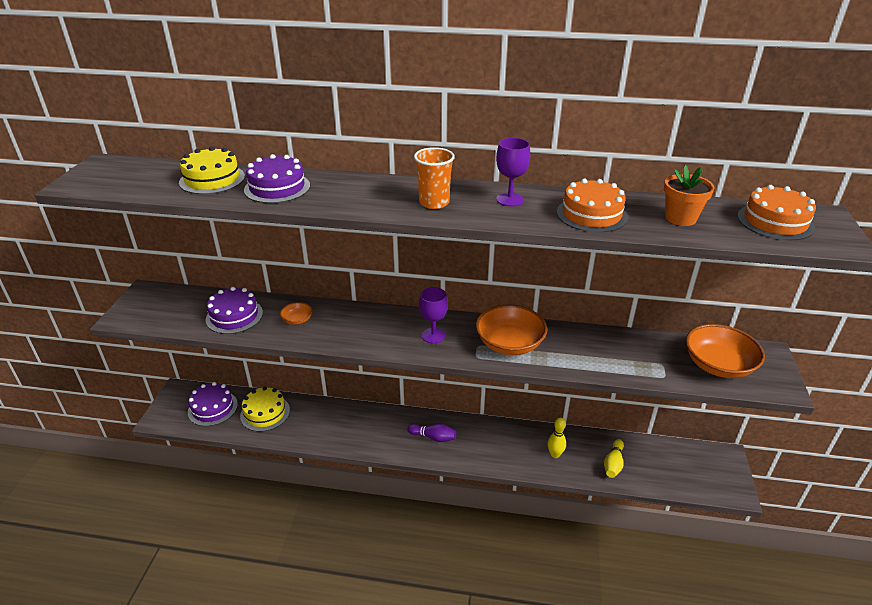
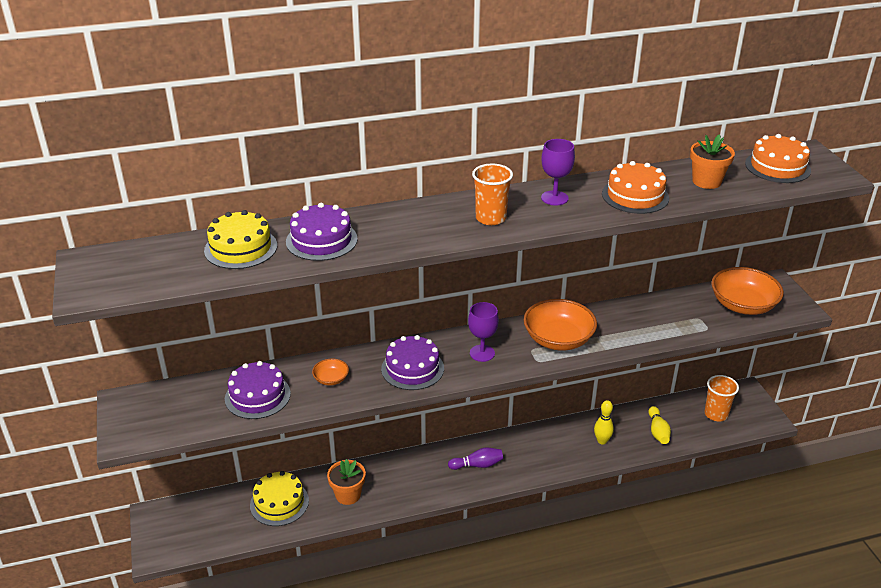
camera: 25 degrees left, 0 degrees up
(212, 408) = (213, 518): purple cake -> purple cake (412, 368)
(317, 425) = (348, 495): none -> orange flower pot
(681, 467) = (716, 414): none -> orange cup

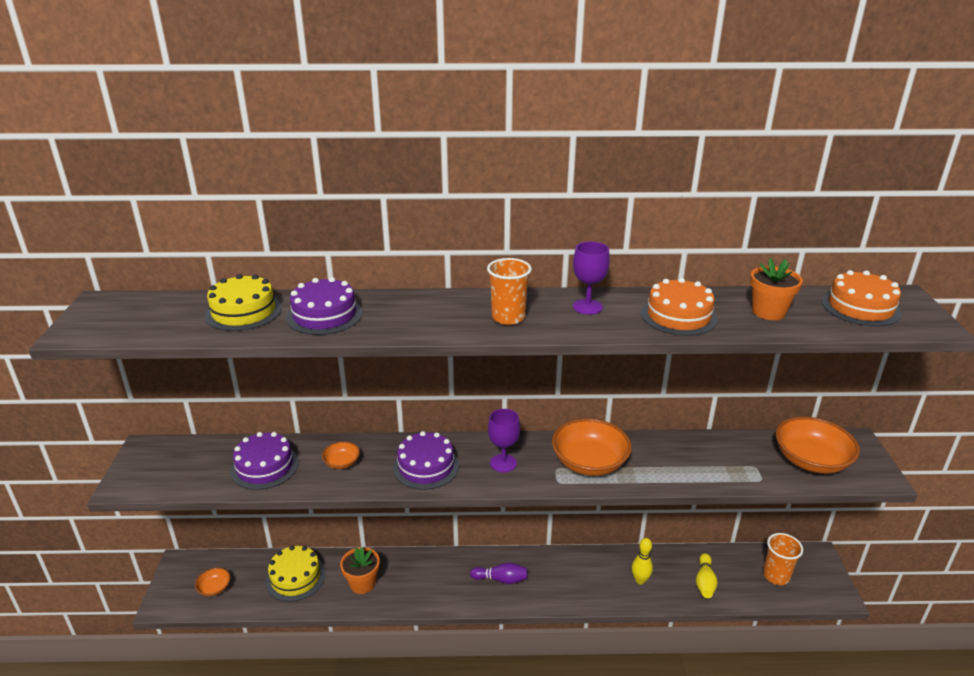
camera: 15 degrees right, 5 degrees down
(201, 529) = (214, 588): none -> orange bowl

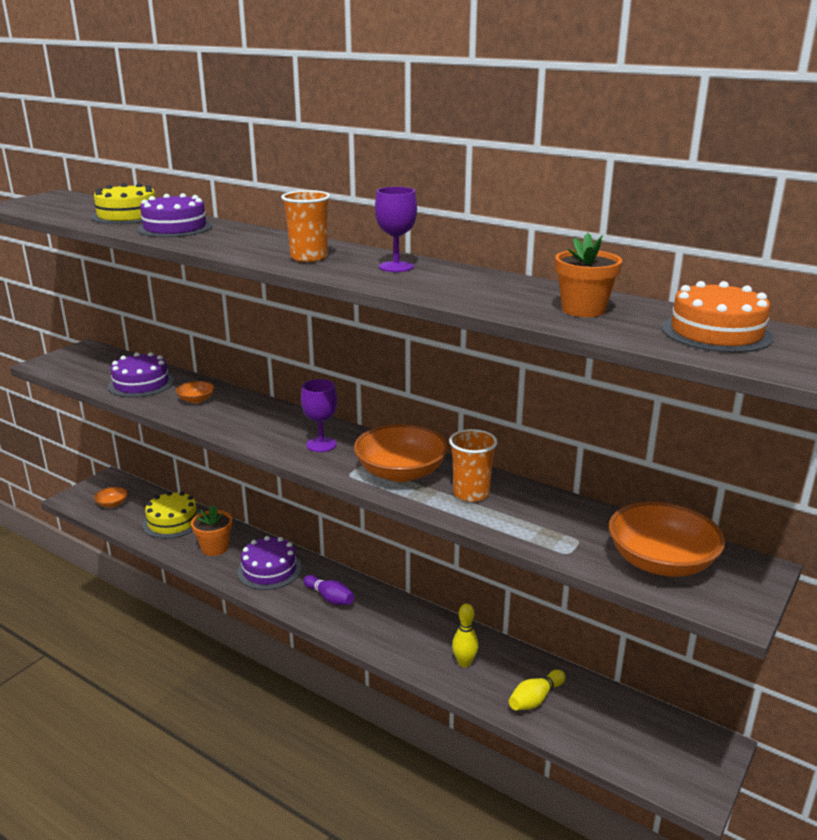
camera: 35 degrees right, 5 degrees down
(426, 466) = (254, 424): purple cake -> purple cake (269, 570)
(678, 316) = (472, 290): orange cake -> none
(776, 576) = (633, 736): orange cup -> orange cup (471, 493)

